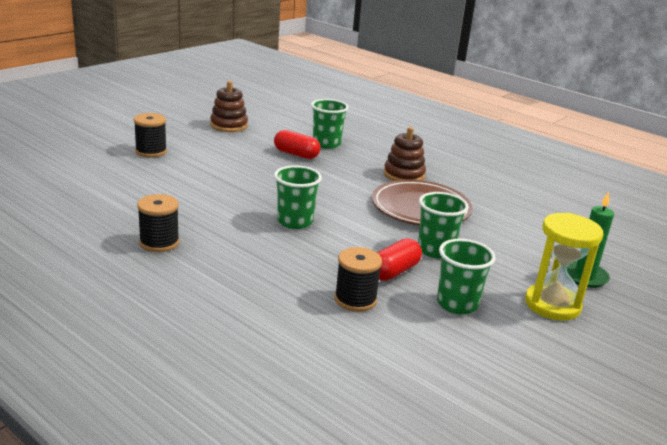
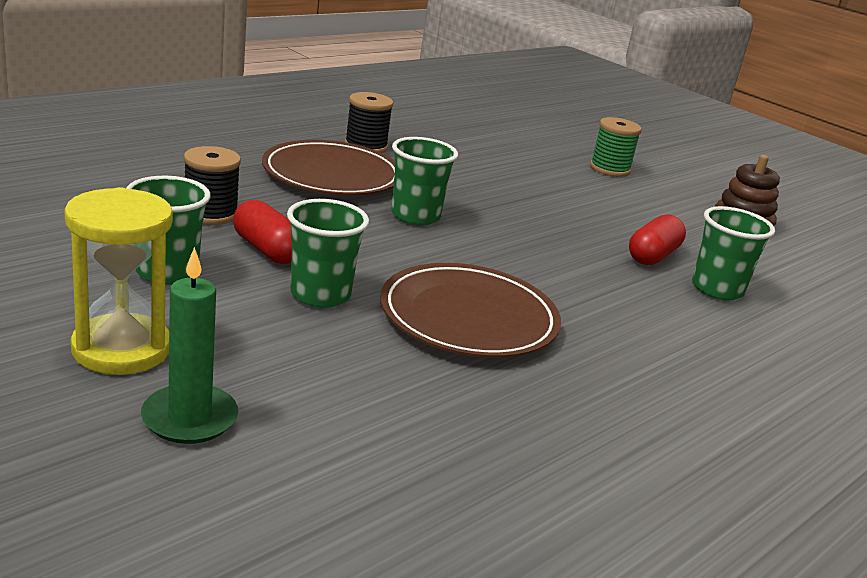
camera: 95 degrees right, 0 degrees up
(151, 151) = (609, 169): black spool -> green spool
(239, 255) = (332, 175): none -> brown plate
(404, 175) = (608, 335): brown stacking toy -> none

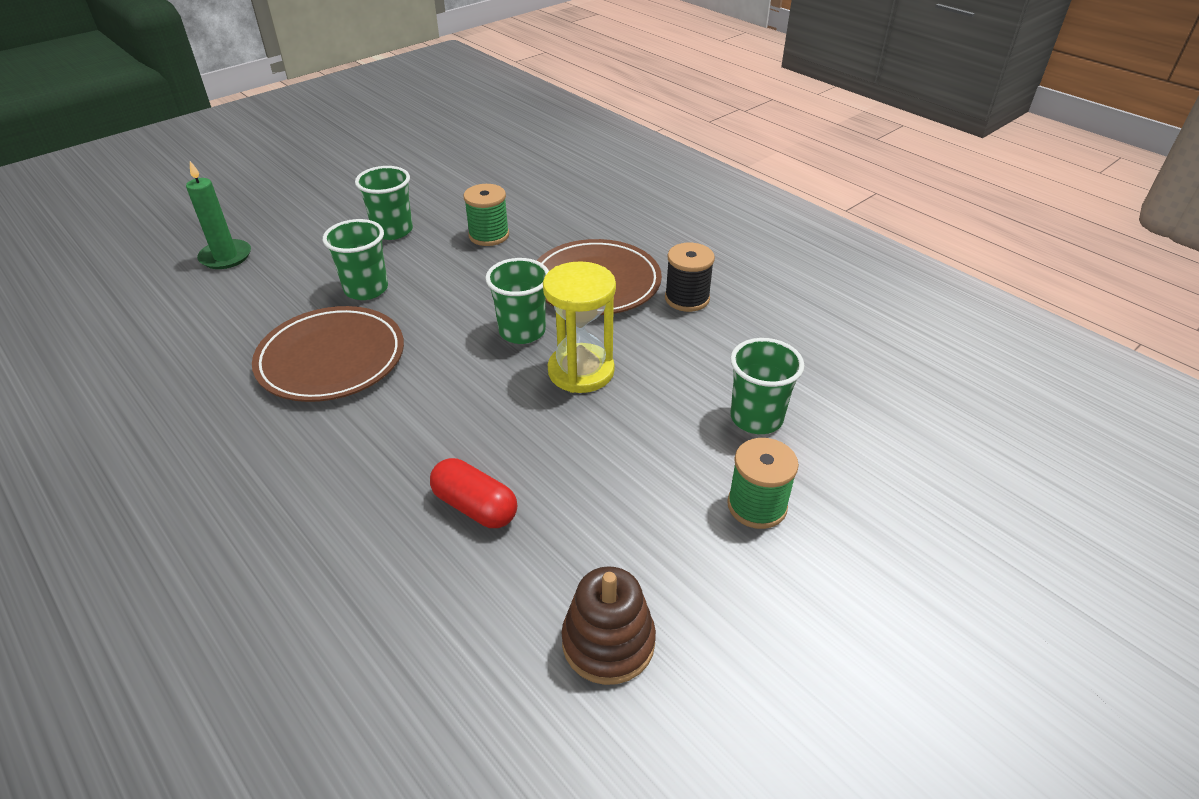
camera: 95 degrees right, 15 degrees up
(121, 349) = (299, 229): yellow hourglass -> yellow hourglass (581, 371)
(210, 214) = (489, 235): black spool -> green spool
(267, 250) = (433, 263): red capsule -> none
(717, 289) = (396, 555): green cup -> green cup (756, 418)

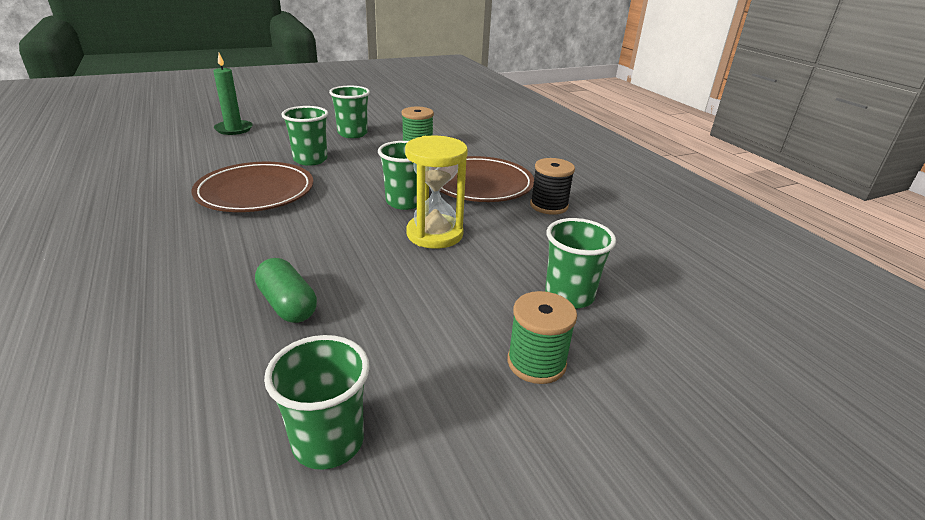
camera: 15 degrees right, 10 degrees down
(475, 507) = (287, 305): red capsule -> green capsule
(608, 642) = (328, 442): brown stacking toy -> green cup

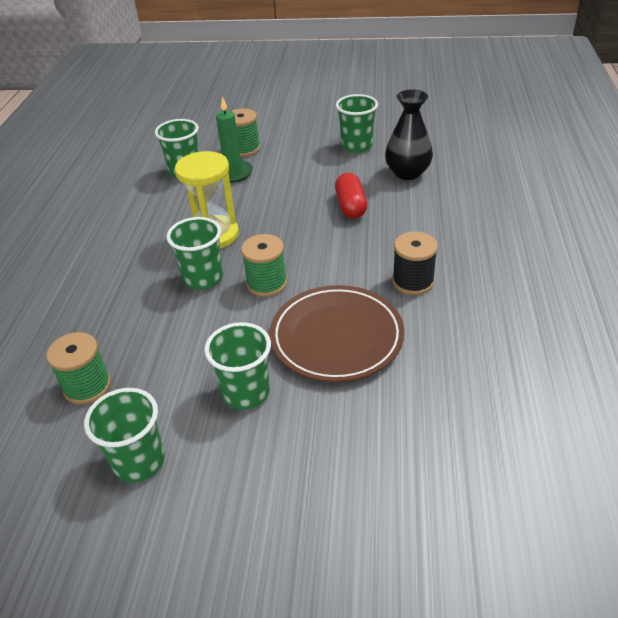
camera: 145 degrees left, 10 degrees up
(200, 396) = (407, 173): none -> black vase
(234, 129) = (320, 556): green candle -> green candle (233, 173)
(287, 305) = (350, 206): green capsule -> red capsule
(342, 210) = (266, 283): none -> green spool
(480, 184) = (108, 284): brown plate -> none
(549, 206) = (90, 239): black spool -> black spool (413, 282)

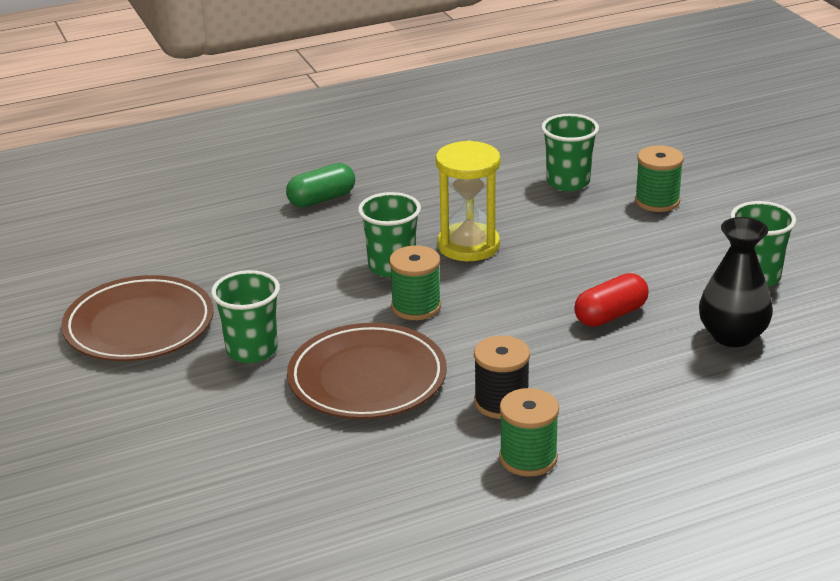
camera: 60 degrees right, 10 degrees down
(70, 285) = (322, 199): none -> green capsule
(87, 386) = (203, 265): green spool -> green spool (528, 458)
(139, 461) = (139, 325): green cup -> brown plate
(233, 173) = (597, 213): green candle -> none

